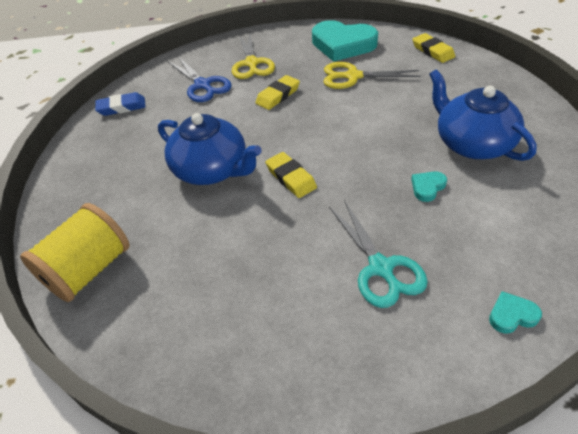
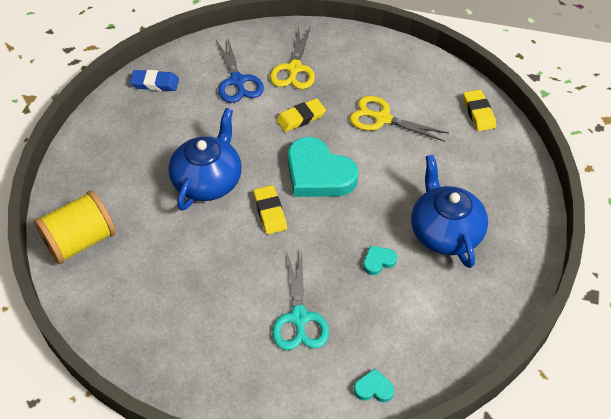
camera: 15 degrees right, 5 degrees up
(212, 170) = (208, 181): blue teapot -> blue teapot turned 120 degrees counterclockwise
(343, 45) = (394, 74): turquoise heart -> turquoise heart (318, 174)

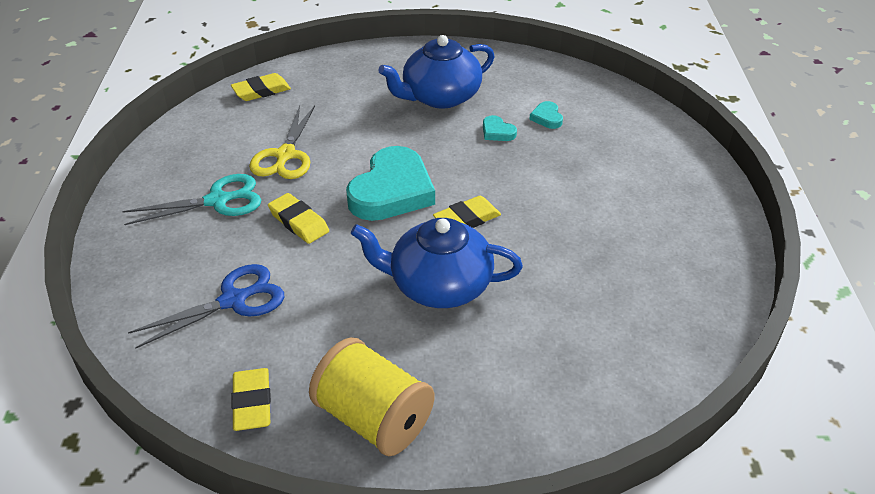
camera: 105 degrees left, 10 degrees down
(80, 241) = (600, 392): yellow spool -> yellow spool (373, 419)
(155, 83) = (252, 402): blue eraser -> yellow eraser
(294, 69) = (199, 245): yellow scissors -> none
(299, 318) = (595, 172): turquoise scissors -> turquoise scissors (217, 201)
(373, 388) = (639, 117): turquoise heart -> turquoise heart (547, 118)

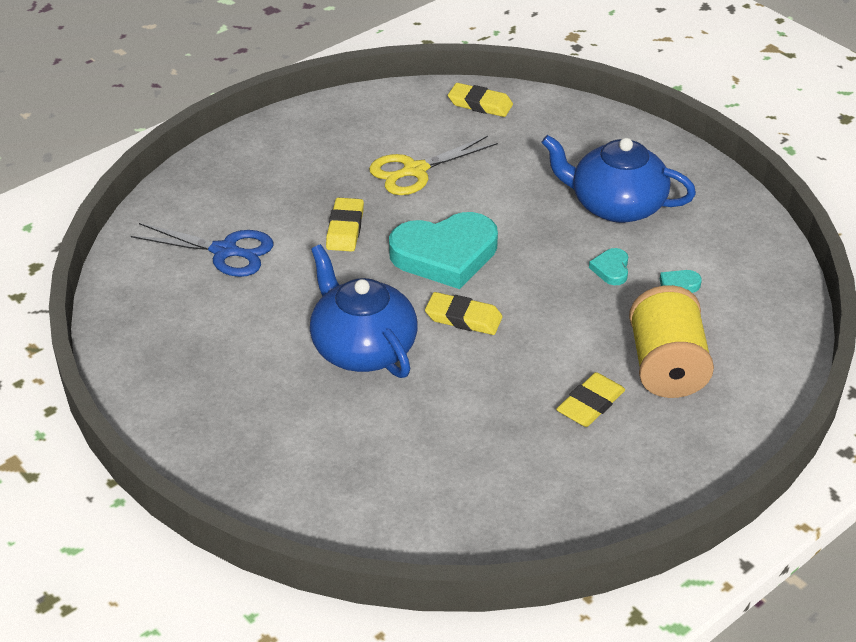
camera: 50 degrees right, 0 degrees up
(217, 201) = (318, 173): turquoise scissors -> none
(252, 402) = (141, 323): yellow eraser -> yellow eraser (590, 404)
(373, 419) = (187, 393): yellow spool -> yellow spool (666, 367)

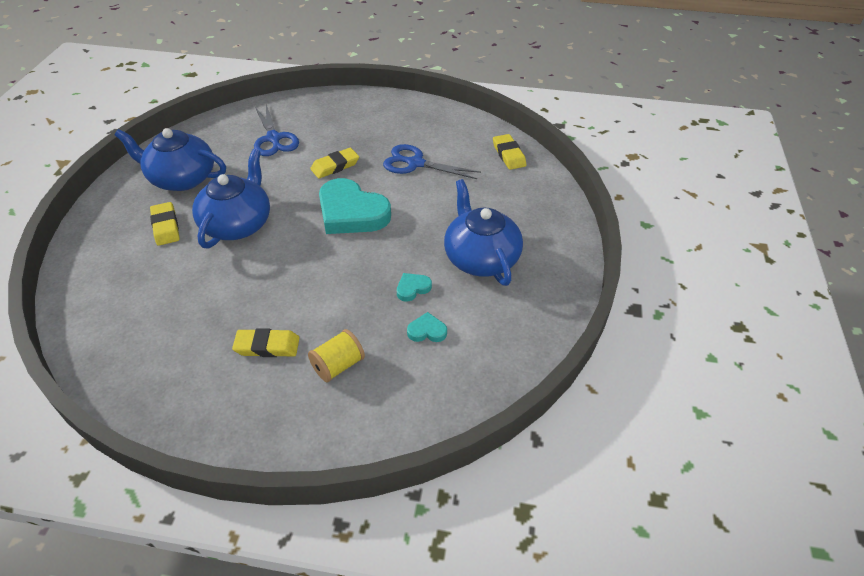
camera: 50 degrees right, 5 degrees up
(210, 360) = (181, 178): none -> blue teapot
(415, 171) = (415, 163): yellow scissors -> blue scissors
(463, 318) = (300, 249): yellow eraser -> yellow eraser (166, 226)
(666, 367) = (338, 365): yellow spool -> yellow spool, size x0.60

